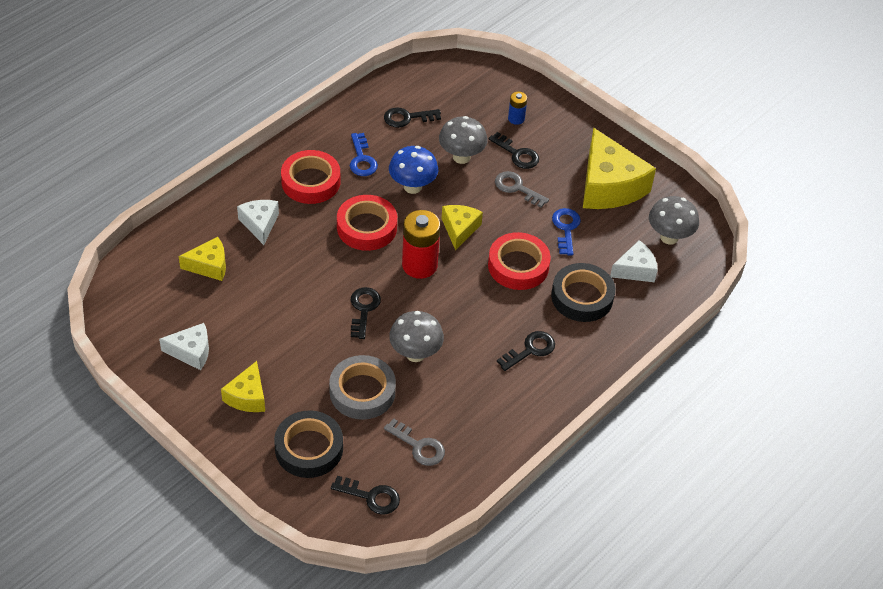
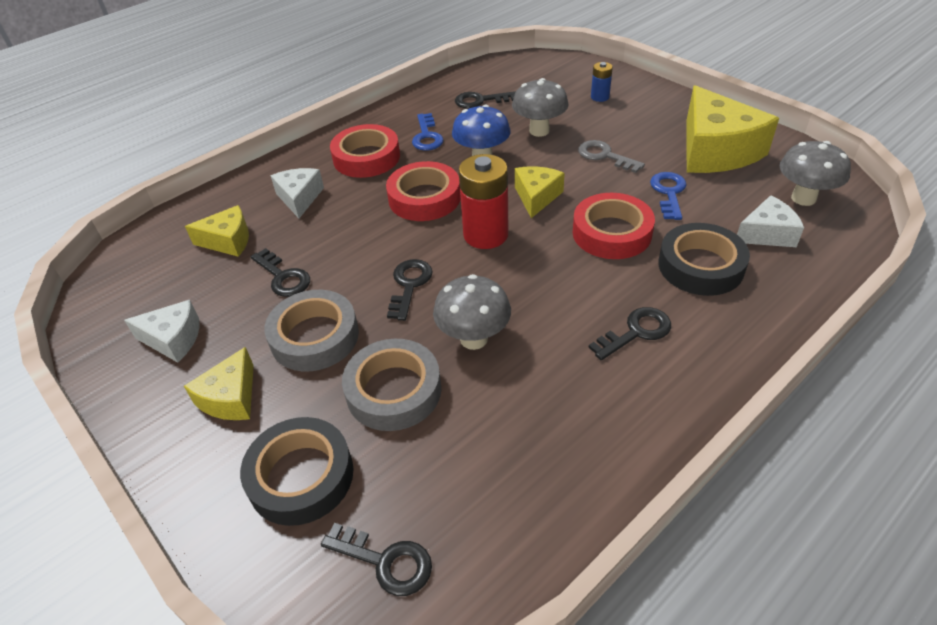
camera: 10 degrees right, 5 degrees down
(298, 351) = (314, 337): none -> grey tape
(418, 446) = (470, 473): grey key -> none
(517, 154) = (603, 126): black key -> black key (283, 277)

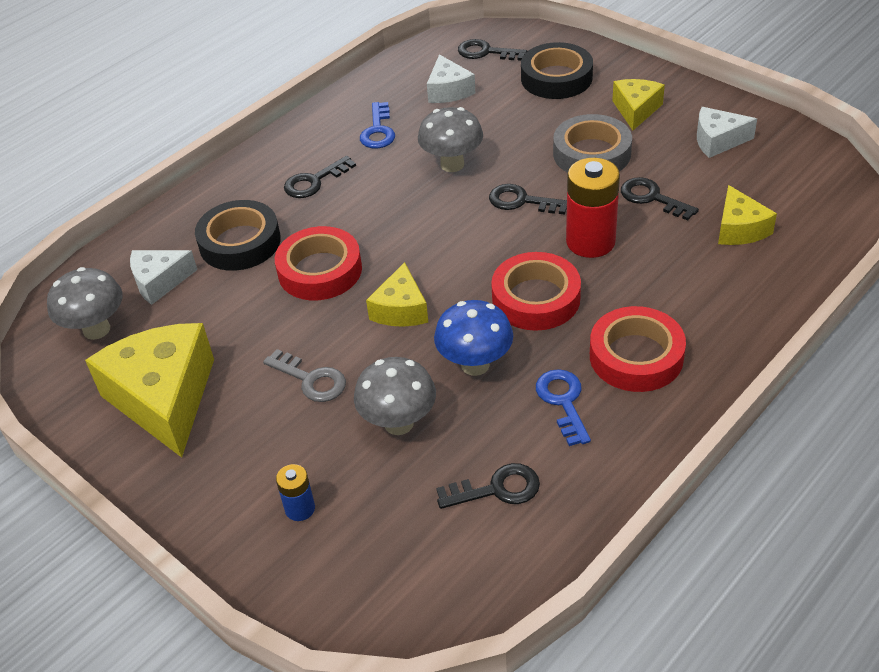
camera: 175 degrees right, 0 degrees up
(228, 241) = (739, 229): yellow cheese -> yellow cheese turned 90 degrees counterclockwise
(299, 198) = (691, 287): white cheese -> white cheese (448, 90)
(393, 391) = (509, 126): grey tape -> none
(409, 285) = (522, 201): black key -> black key turned 105 degrees clockwise
(485, 235) = (455, 258): red battery -> red battery (590, 242)
(669, 193) = (245, 326): blue key -> blue key (378, 131)

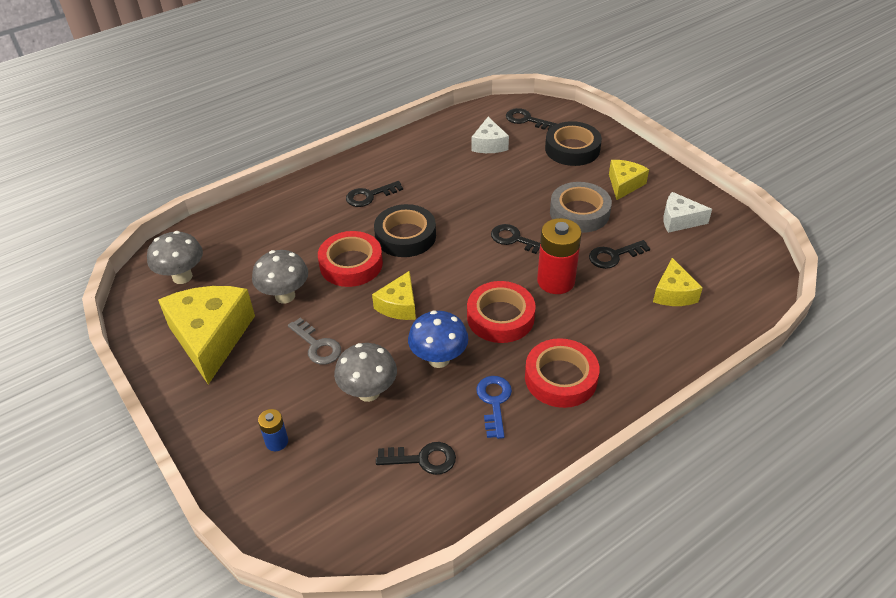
camera: 10 degrees right, 0 degrees up
(159, 282) = (237, 250): white cheese -> none
(240, 242) = (302, 232): black tape -> black tape (405, 236)
(378, 131) = (428, 166): blue key -> none
(452, 164) = (473, 201): grey mushroom -> grey mushroom (285, 296)
(652, 198) = (614, 256): black key -> black key turned 75 degrees counterclockwise

